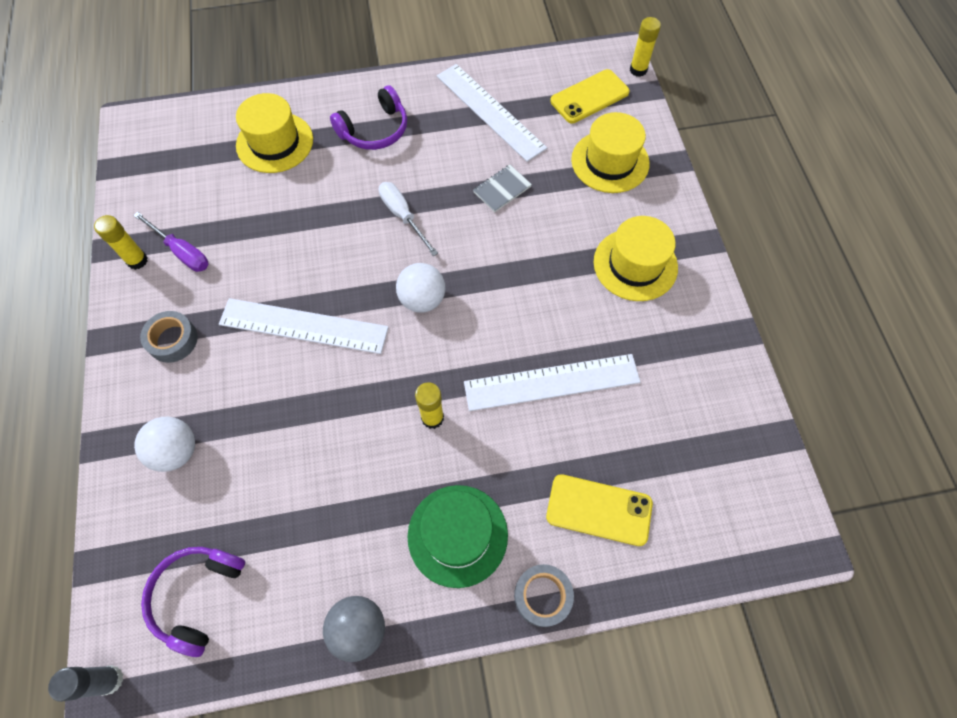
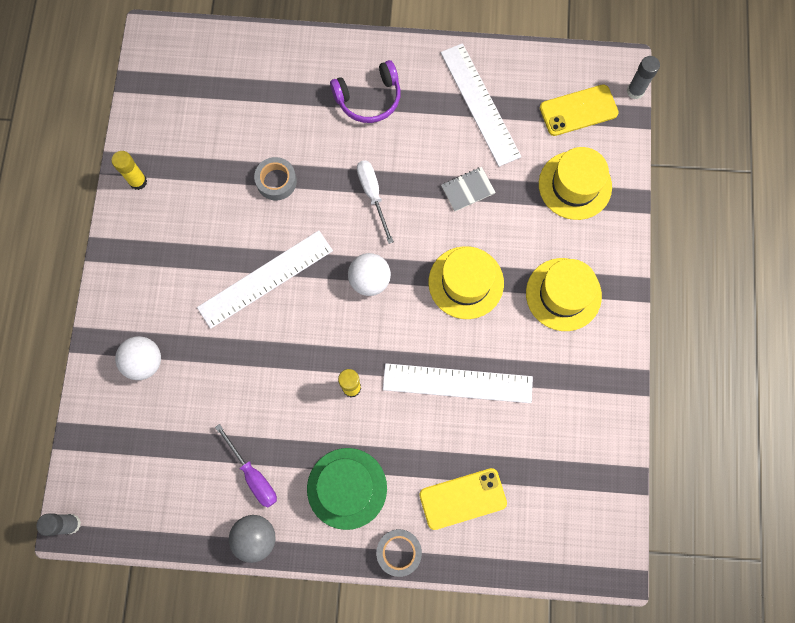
camera: 15 degrees right, 10 degrees up
(173, 340) = (156, 264): grey tape -> grey tape (276, 181)
(182, 252) = (176, 182): purple screwdriver -> purple screwdriver (253, 475)
(197, 596) = (142, 480): purple headphones -> none
(275, 142) = (276, 90): yellow hat -> yellow hat (466, 282)
(304, 325) = (265, 278): white ruler -> white ruler turned 60 degrees counterclockwise
(599, 510) = (462, 499): yellow phone -> yellow phone turned 45 degrees counterclockwise
(638, 70) = (635, 91): yellow glue stick -> grey glue stick

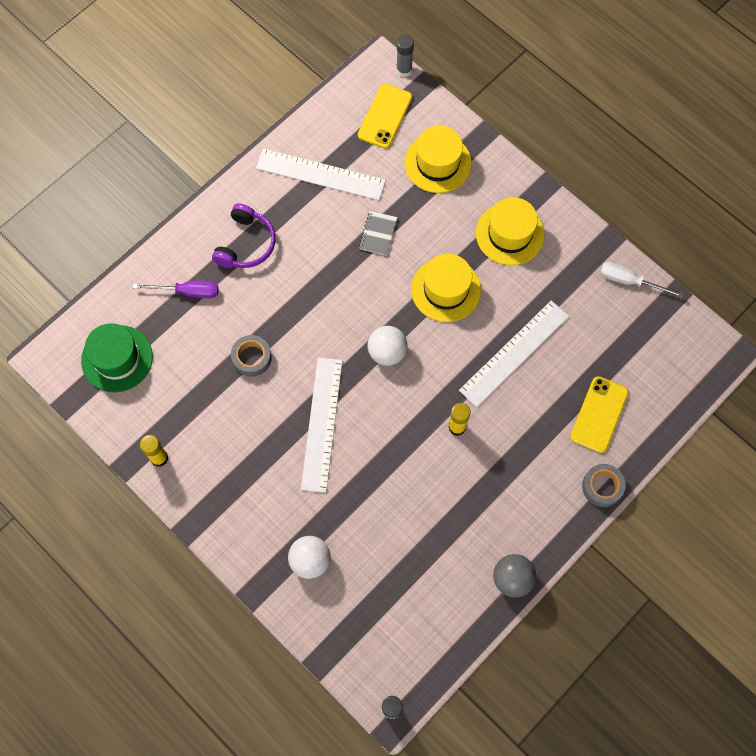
camera: 50 degrees left, 5 degrees down
(253, 475) = (464, 546): purple screwdriver -> purple screwdriver (187, 292)
(347, 488) = (528, 487): green hat -> green hat (117, 358)
(373, 195) = (324, 300): white screwdriver -> white screwdriver (630, 281)

